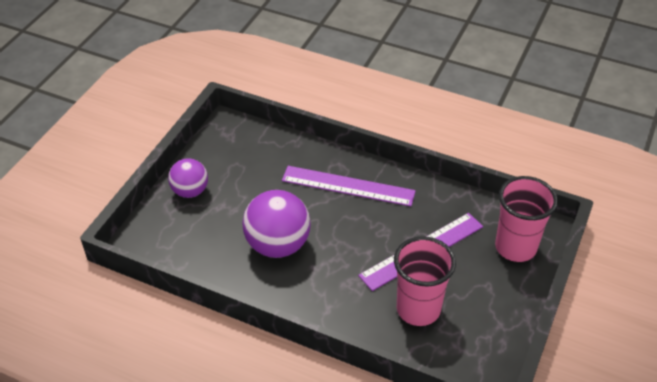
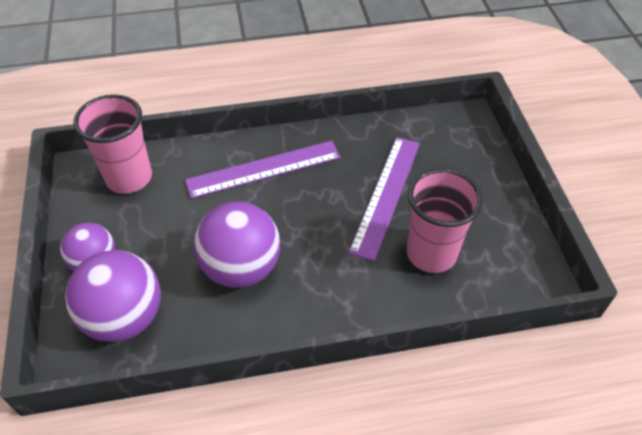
camera: 35 degrees left, 5 degrees up
(182, 235) = (124, 317): none -> purple ball
(515, 247) = (462, 147): pink cup -> pink cup (129, 178)

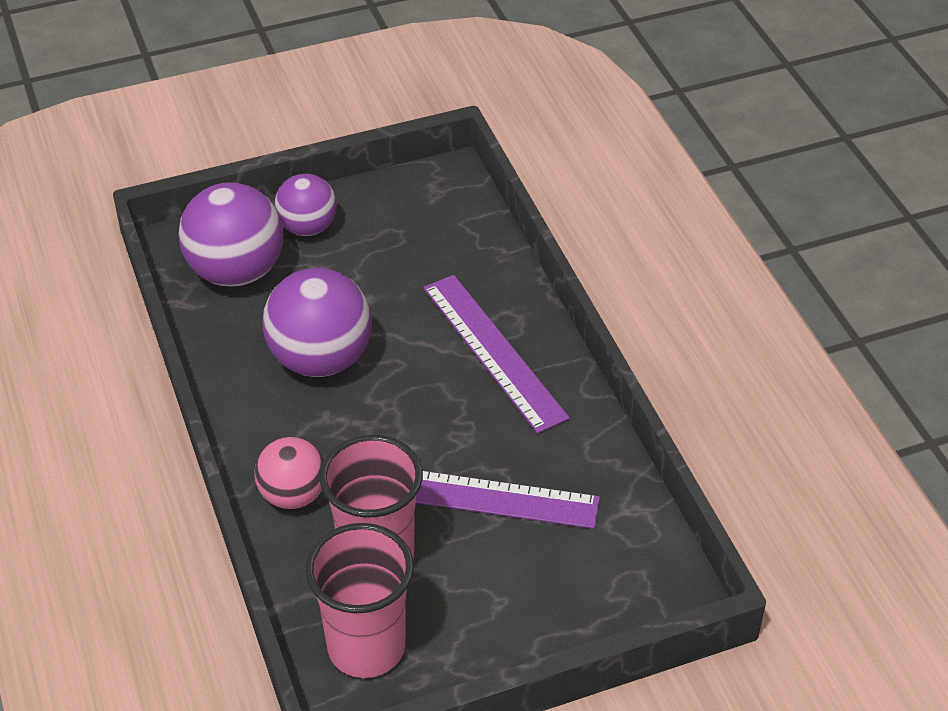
camera: 80 degrees right, 5 degrees down
(129, 178) = (445, 223): pink cup -> pink cup (366, 647)
(370, 297) = (293, 495): none -> pink ball

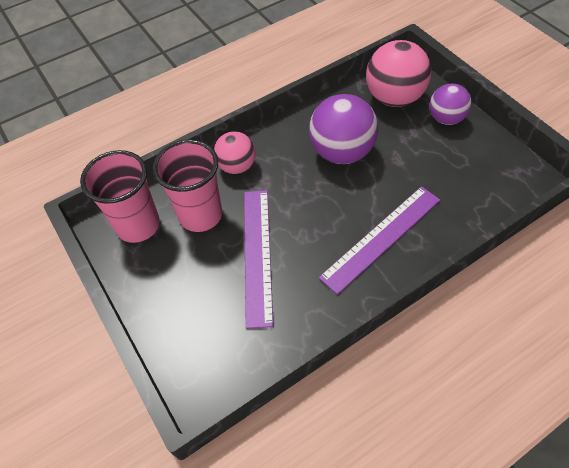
camera: 80 degrees right, 10 degrees up
(236, 271) = (393, 98): purple ball -> pink ball

